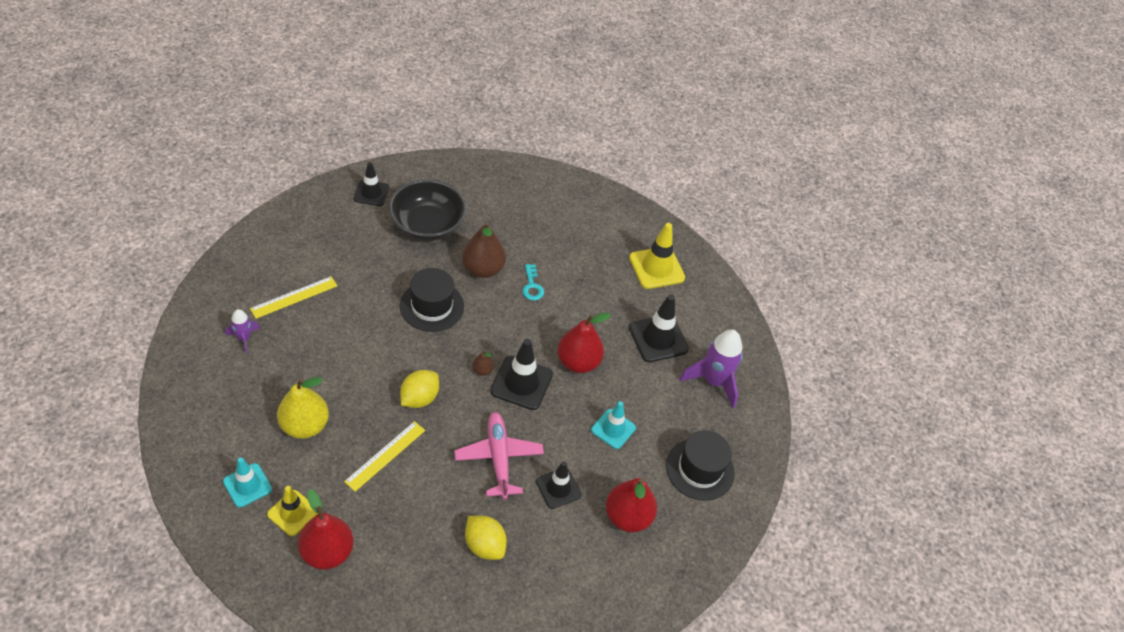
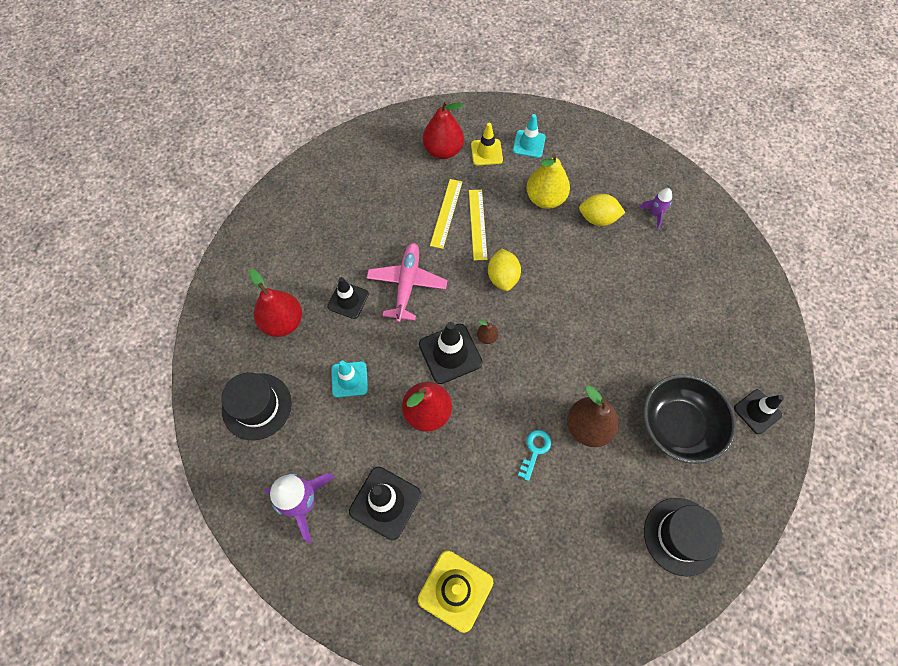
camera: 145 degrees right, 15 degrees up
(294, 297) = (671, 269): yellow ruler -> yellow ruler (446, 213)
(432, 306) = (581, 354): black hat -> black hat (681, 536)
(484, 545) = (359, 226): yellow lemon -> yellow lemon (598, 218)
(499, 458) = (407, 285): pink plane -> pink plane turned 120 degrees counterclockwise
(532, 286) = (535, 451): turquoise key -> turquoise key turned 75 degrees clockwise

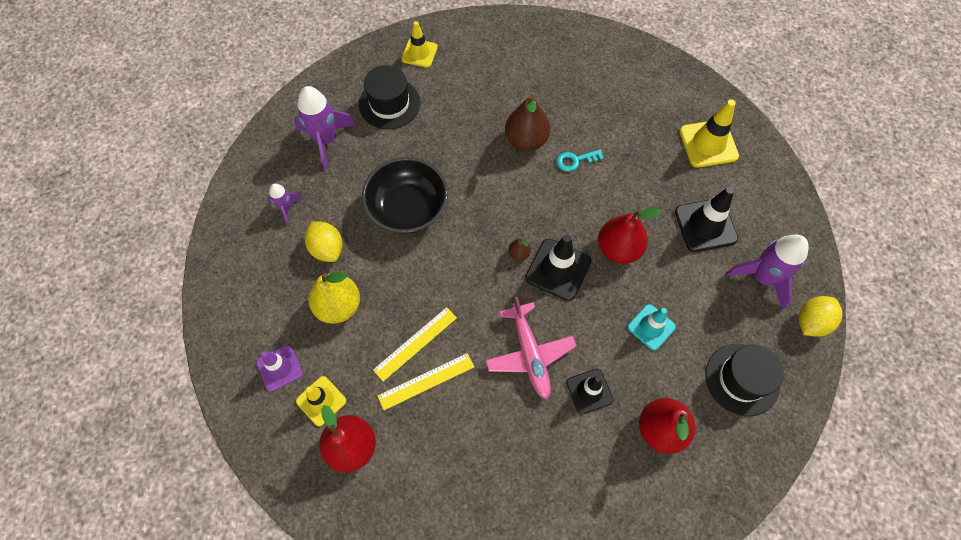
camera: 130 degrees left, 0 degrees up
(407, 285) = (529, 354): pink plane -> pink plane turned 75 degrees counterclockwise
(503, 277) = (453, 282): yellow lemon -> yellow lemon (811, 322)
(529, 144) = (279, 368): turquoise traffic cone -> purple traffic cone
(678, 425) = (473, 90): black bowl -> black bowl (408, 208)
(681, 536) = (548, 50): black hat -> black hat (389, 103)
(703, 276) = (326, 140): none -> purple rocket
(757, 411) = (419, 53): black traffic cone -> yellow traffic cone

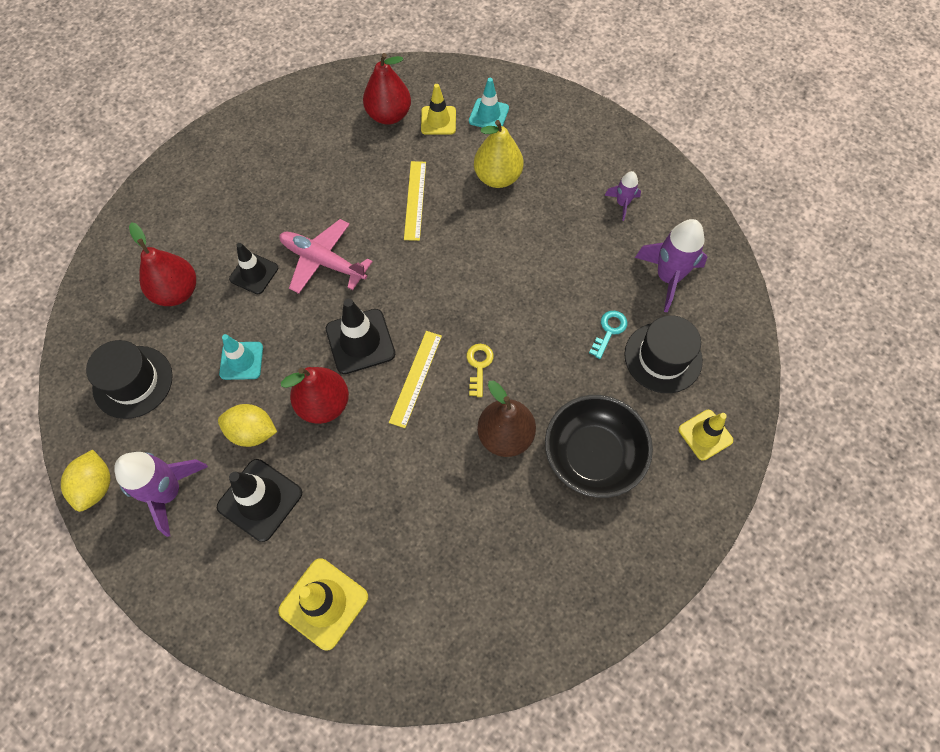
camera: 135 degrees right, 0 degrees up
(279, 368) = (488, 115): purple traffic cone -> turquoise traffic cone
(327, 248) = (555, 204): yellow lemon -> yellow lemon (252, 432)
(408, 208) = (534, 284): black bowl -> black bowl (592, 455)
(426, 381) = (381, 185): yellow ruler -> yellow ruler (416, 378)
(499, 189) = (479, 366): none -> yellow key
(519, 253) = (405, 326): brown pear -> none
(575, 160) = (439, 457): turquoise key -> turquoise key (609, 331)

